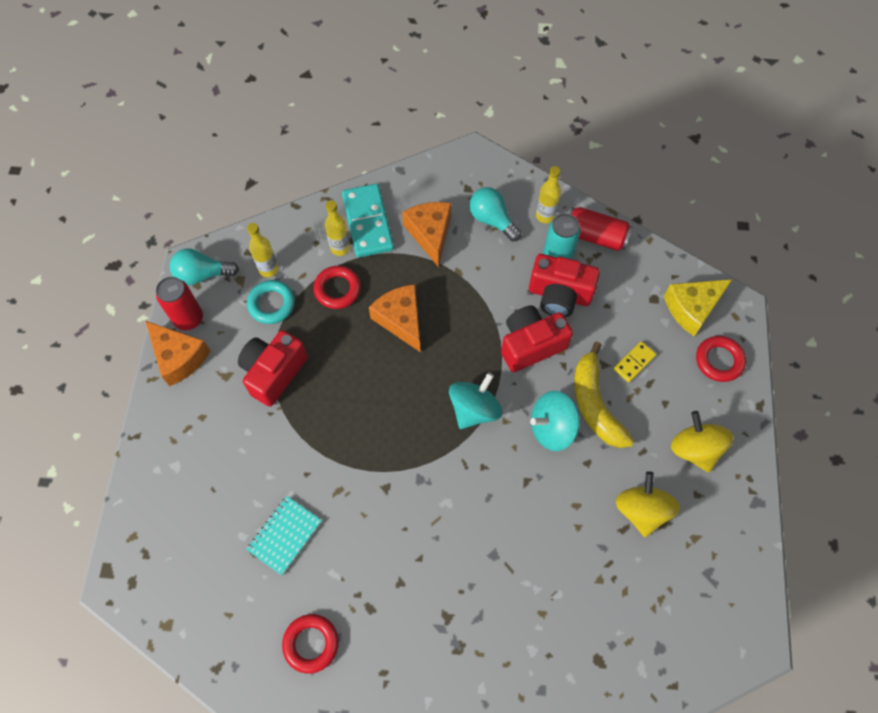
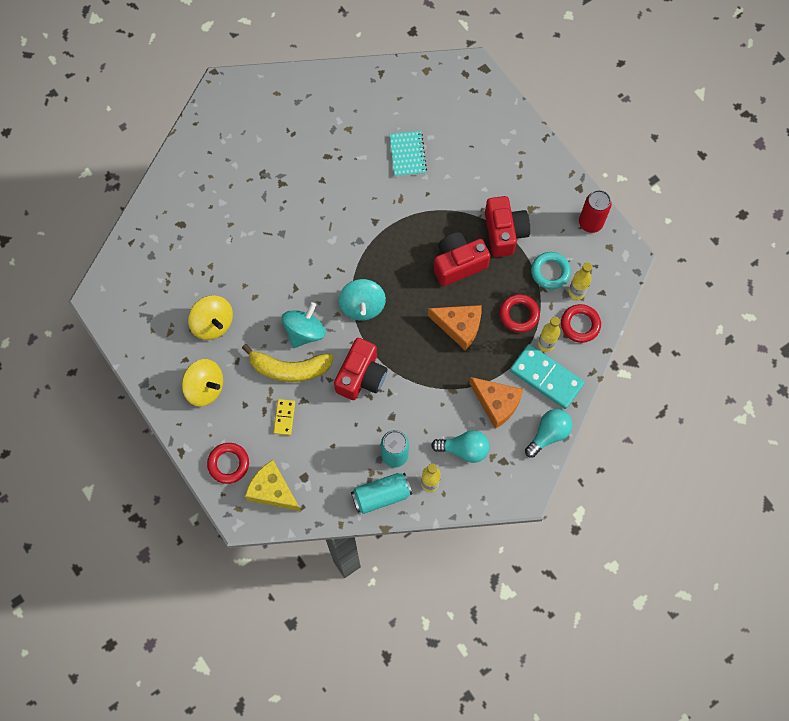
camera: 140 degrees right, 5 degrees up
(179, 357) = (570, 197): orange cheese -> none
(202, 275) = (613, 255): turquoise light bulb -> turquoise light bulb (548, 434)
(311, 643) = (343, 118): red ring -> red ring (580, 325)
(559, 295) = (370, 427): red camera -> red camera (458, 264)
(595, 236) = (381, 495): red can -> turquoise can
(595, 404) = (289, 368): yellow banana -> yellow banana turned 150 degrees clockwise
(692, 308) = (272, 490): yellow cheese -> yellow cheese turned 75 degrees counterclockwise

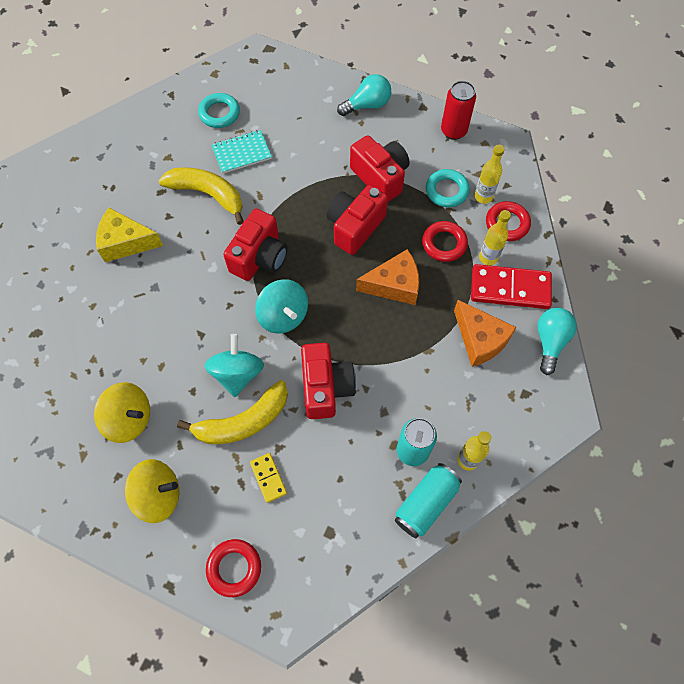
camera: 30 degrees left, 5 degrees down
(272, 490) = (303, 569): yellow cheese -> yellow cheese (126, 242)
(361, 177) = (208, 194): none -> yellow banana
(371, 250) = (259, 257): none -> red camera
(407, 154) = (241, 153): turquoise notebook -> turquoise notebook turned 75 degrees counterclockwise
(410, 110) = (219, 113): none -> turquoise ring
(464, 449) = (479, 404): turquoise light bulb -> turquoise light bulb (367, 105)
(496, 403) = (480, 339): orange cheese -> orange cheese turned 45 degrees clockwise
(546, 377) = (510, 288): turquoise domino -> red domino

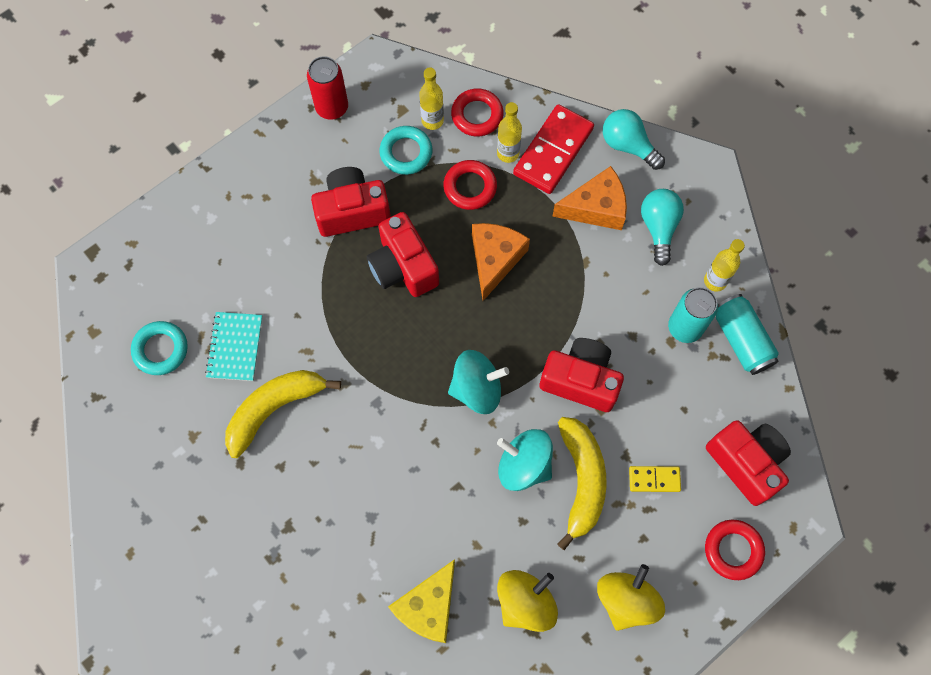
camera: 65 degrees left, 5 degrees up
(126, 242) = (292, 529): yellow cheese -> yellow cheese (428, 607)
(259, 257) = (390, 384): red camera -> red camera (746, 463)
(367, 105) = (245, 179): turquoise light bulb -> turquoise light bulb (658, 227)

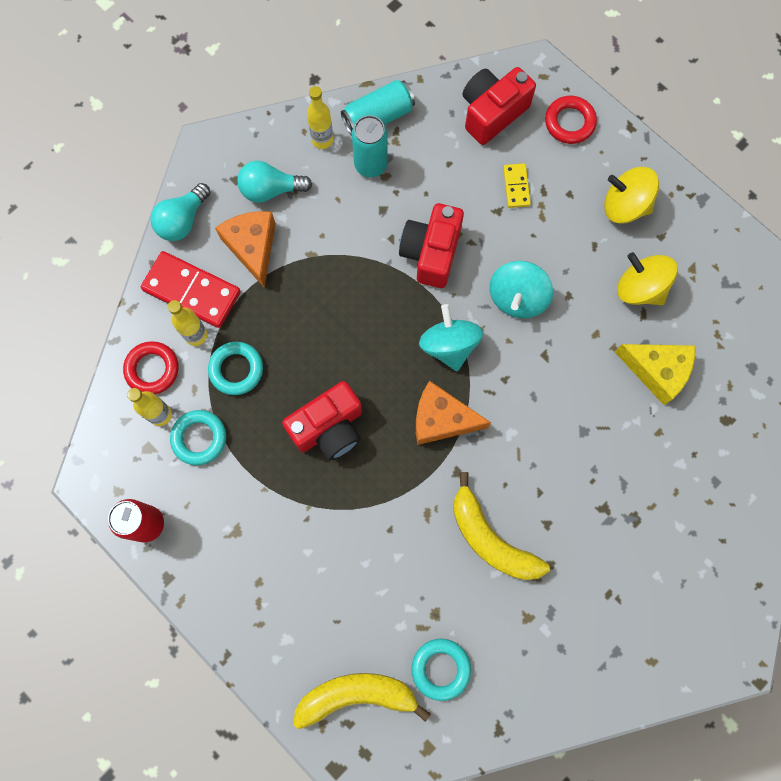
camera: 95 degrees left, 5 degrees up
(235, 347) = (430, 589): turquoise notebook -> none
(352, 211) = (270, 487): red camera -> none
(470, 187) = (236, 369): red ring -> turquoise ring
(495, 259) = (314, 339): orange cheese -> orange cheese (441, 419)
(581, 481) = (525, 247): yellow banana -> yellow banana (357, 696)

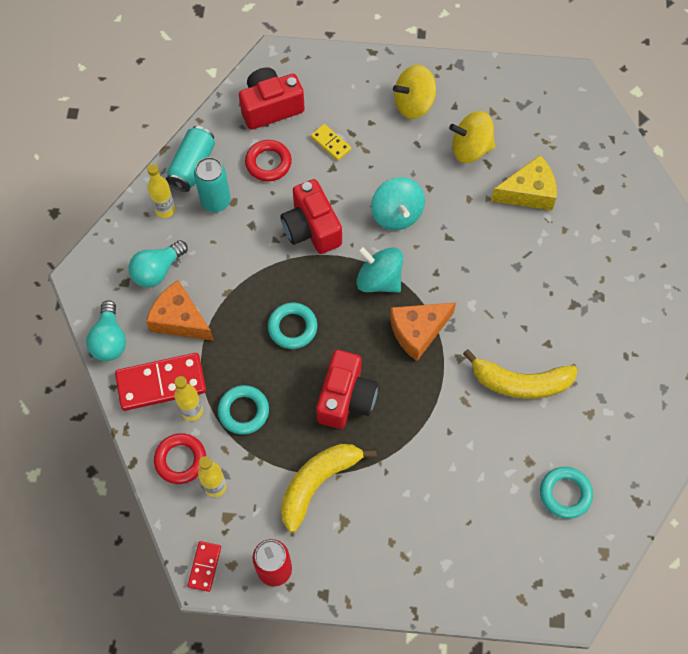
camera: 40 degrees left, 10 degrees down
(96, 474) = (204, 566): none -> red domino
(199, 438) = (259, 479): turquoise ring -> turquoise ring (292, 327)
(357, 696) = (527, 559): yellow banana -> yellow banana (318, 483)
(492, 113) = (270, 107): red camera -> red camera turned 60 degrees clockwise
(569, 122) = (329, 77): red ring -> red ring (268, 163)

